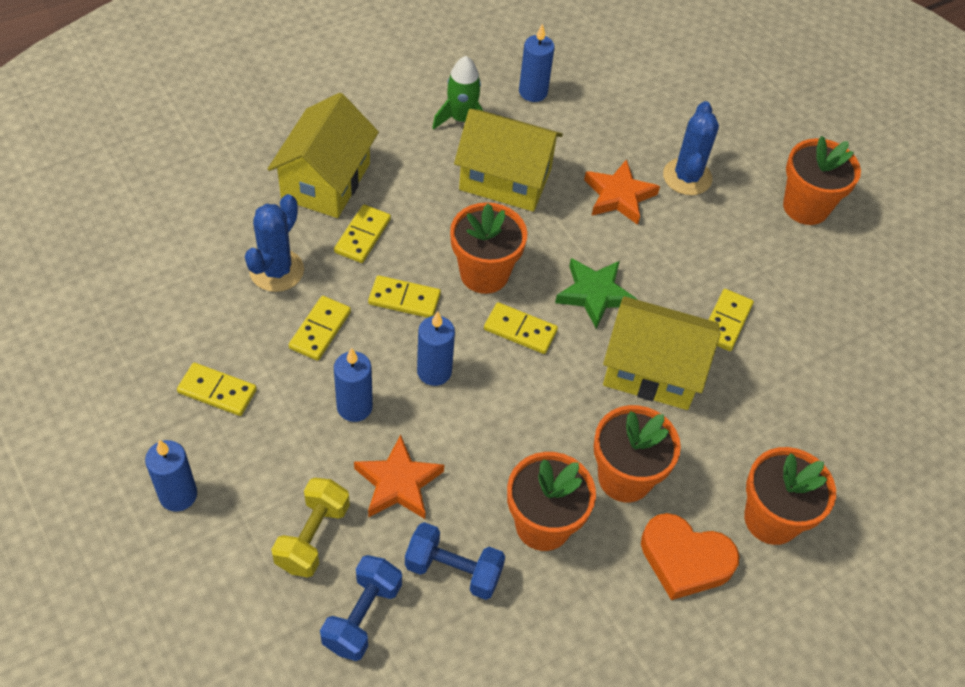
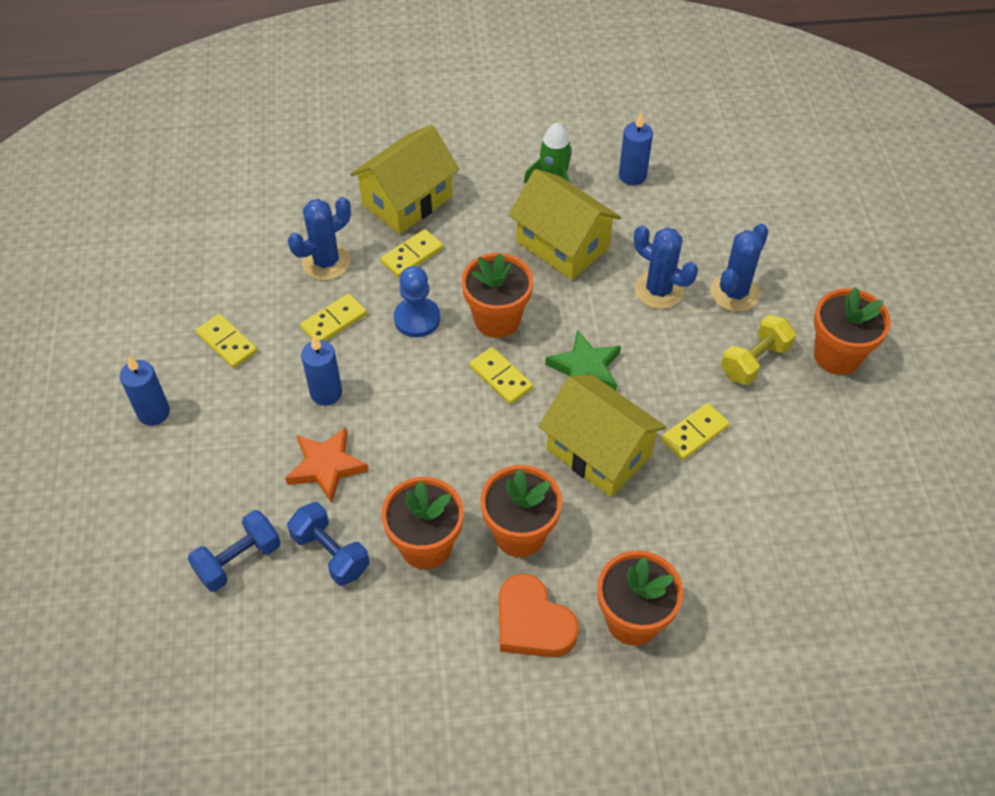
camera: 30 degrees right, 0 degrees up
(313, 537) = (235, 483): yellow dumbbell -> yellow dumbbell (754, 361)
(404, 299) = (417, 319): yellow domino -> blue pawn
(434, 371) = (407, 387): blue candle -> none
(619, 196) = (658, 290): orange star -> blue cactus

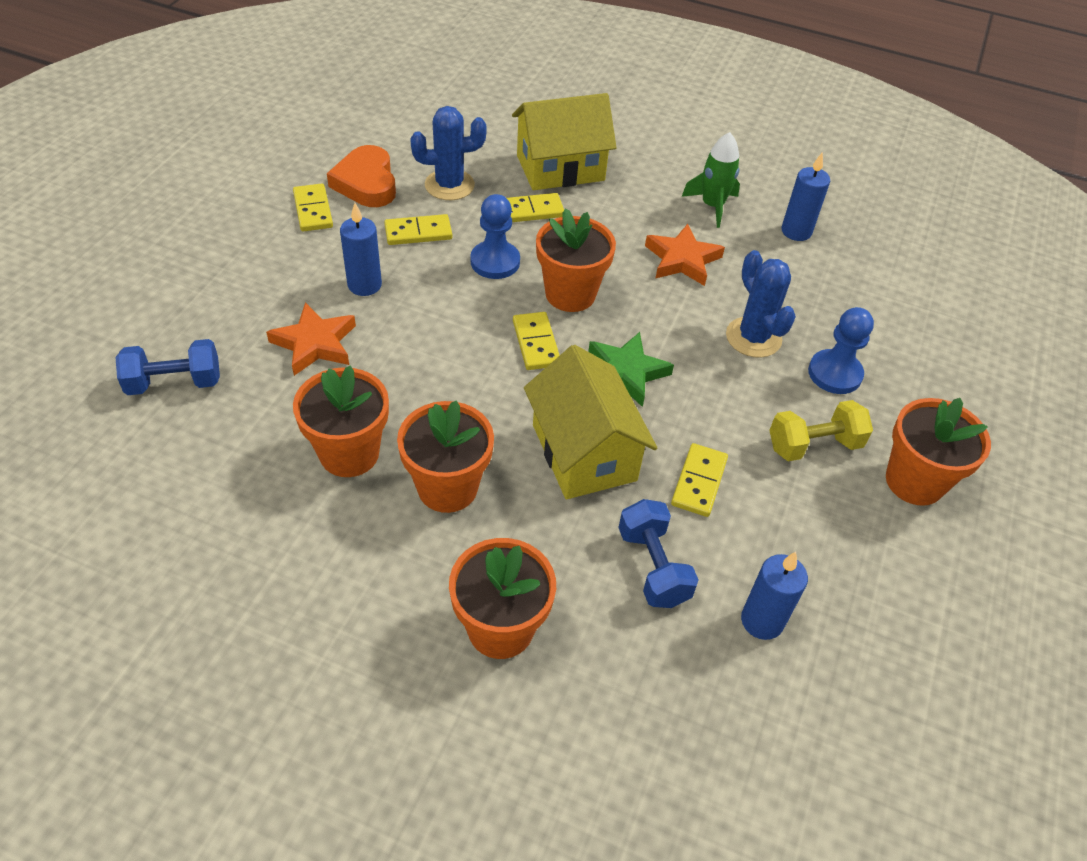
camera: 25 degrees right, 5 degrees down
(154, 413) = (207, 236): blue candle -> blue candle (762, 621)
(331, 553) = (258, 417): blue dumbbell -> blue dumbbell (653, 567)
(532, 623) = (395, 576): orange heart -> orange heart (366, 183)
(562, 245) = (682, 260): yellow house -> orange star
(694, 433) = (699, 482): yellow domino -> yellow domino turned 60 degrees counterclockwise
(734, 293) = (834, 373): blue cactus -> blue pawn

